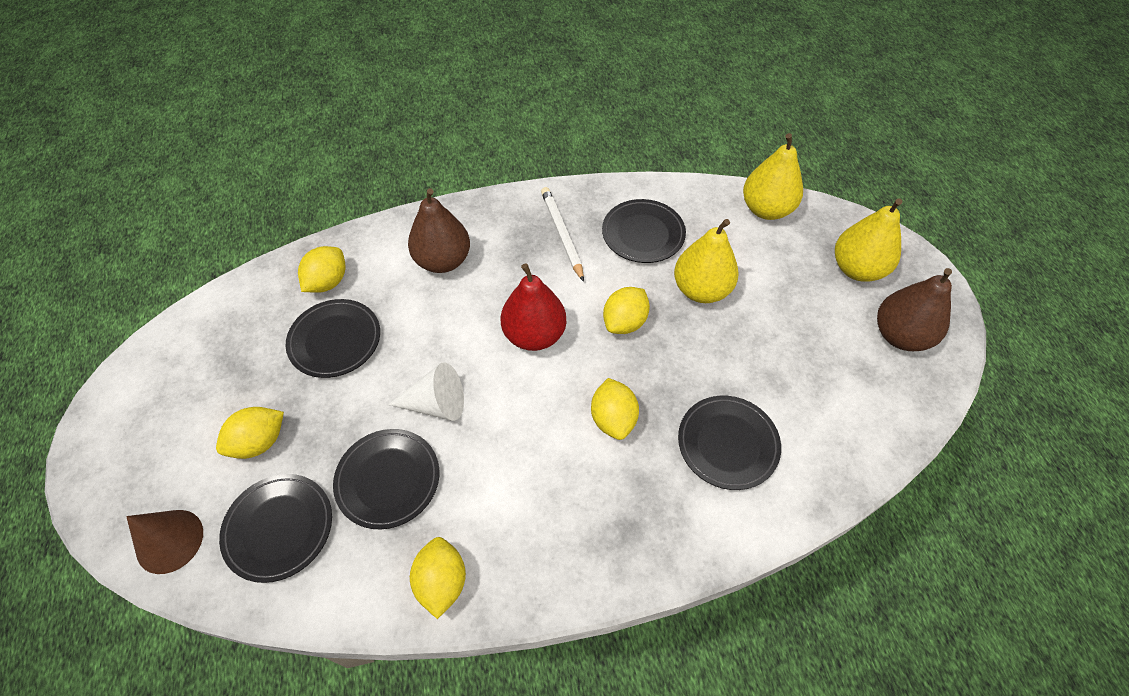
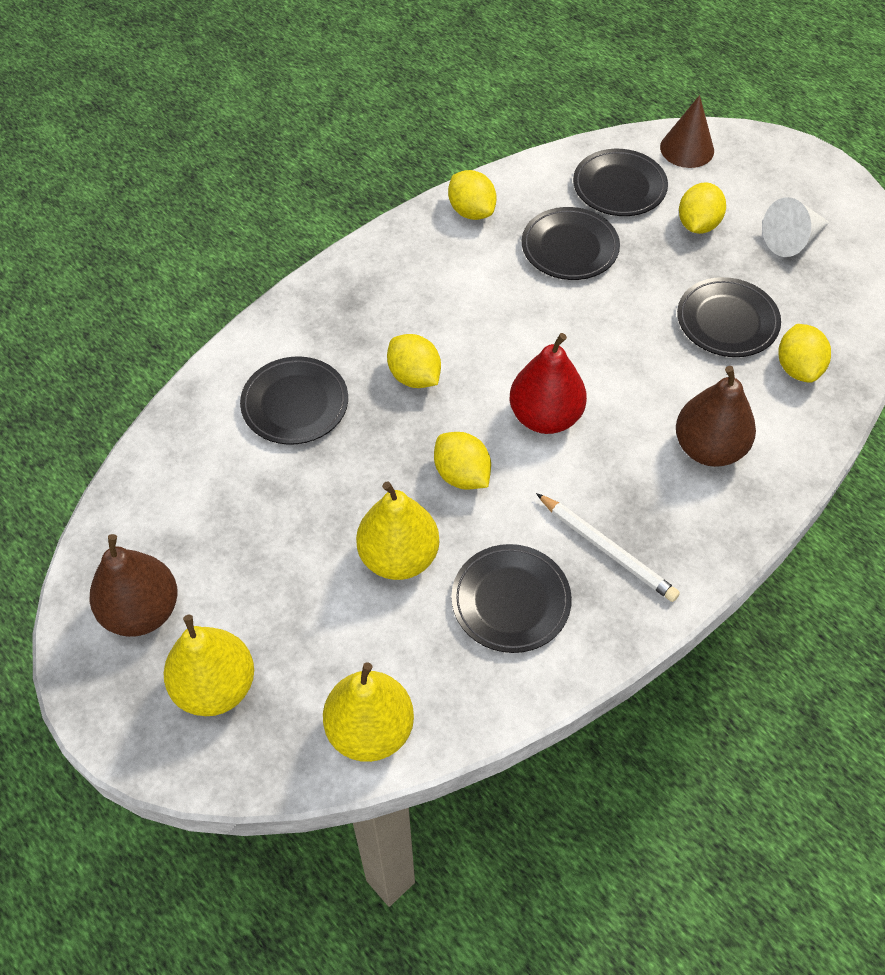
camera: 150 degrees right, 0 degrees up
(436, 404) = (583, 315): white cone -> white cone (792, 240)
(624, 322) = (462, 475): yellow lemon -> yellow lemon turned 45 degrees counterclockwise

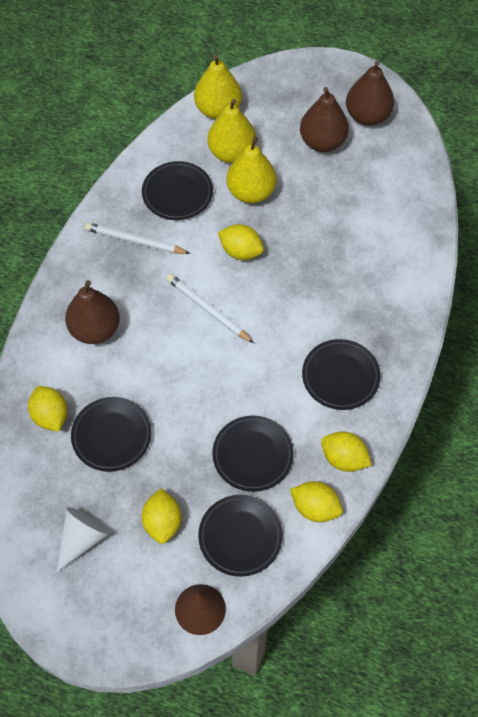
camera: 155 degrees right, 5 degrees up
(215, 687) = (305, 99): yellow pear -> yellow pear (232, 153)
(241, 595) = (322, 142): none -> brown pear
(295, 404) = (368, 255): black plate -> black plate (340, 376)
(414, 376) = (306, 303): yellow lemon -> yellow lemon (315, 508)
(545, 417) = (208, 309): red pear -> white pencil

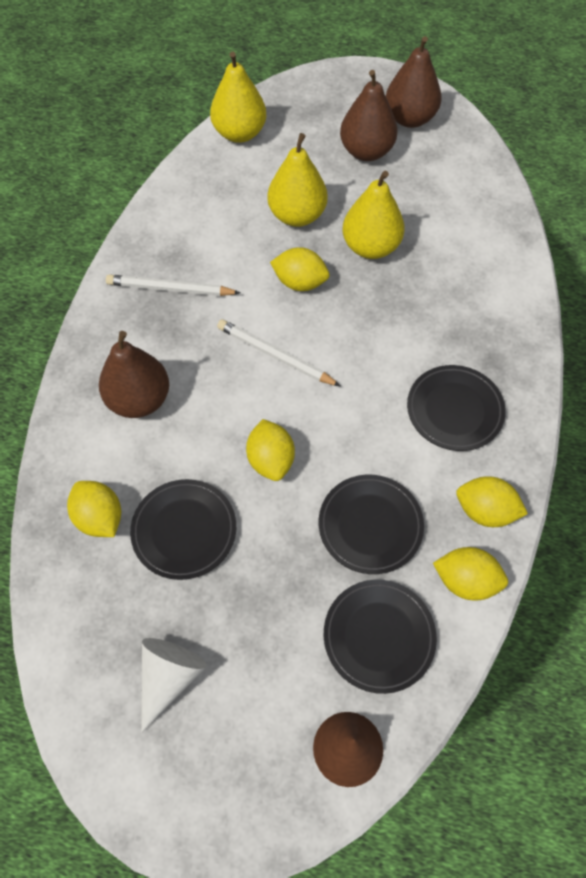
camera: 10 degrees left, 0 degrees up
(162, 522) = (273, 635): yellow lemon -> yellow lemon (271, 460)
(177, 193) = (211, 228): black plate -> none
(232, 153) = (265, 176): yellow pear -> yellow pear (370, 247)

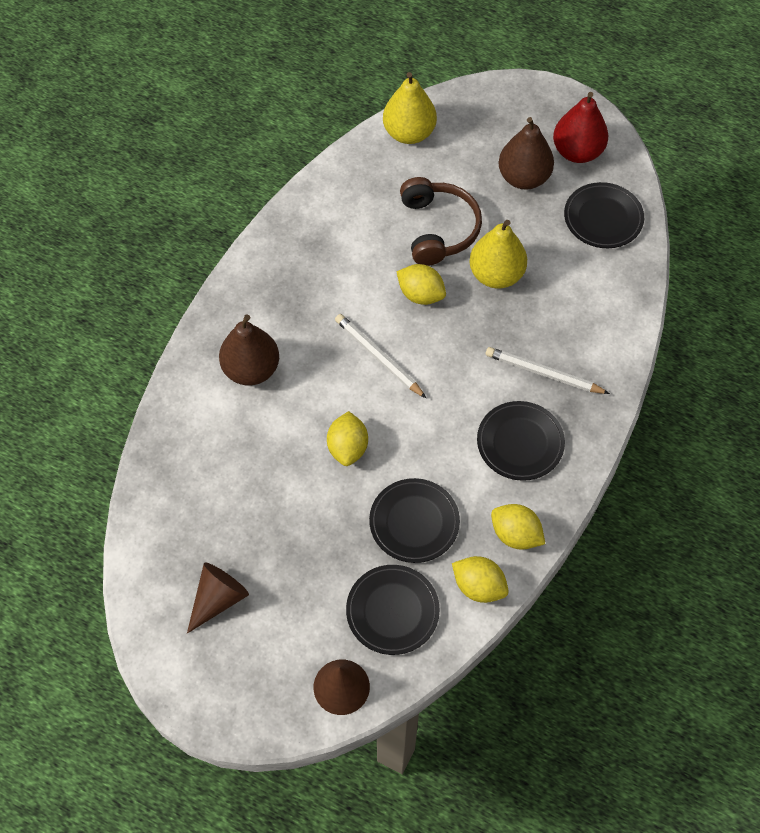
camera: 15 degrees right, 0 degrees up
(100, 518) = (194, 461): yellow lemon -> none
(169, 677) = (218, 599): white cone -> brown cone
(170, 288) = (303, 274): white pencil -> white pencil (543, 373)
(184, 530) = (260, 488): black plate -> black plate (603, 218)
(297, 215) = (438, 229): yellow pear -> brown headphones
(409, 119) = (577, 152): brown pear -> red pear

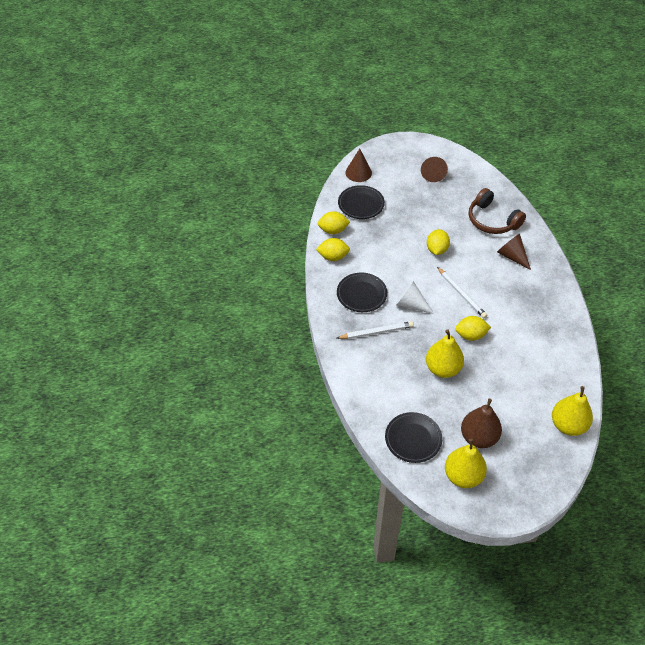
camera: 145 degrees right, 10 degrees down
(251, 369) = (512, 256): brown pear -> brown cone
(348, 448) = (436, 249): yellow lemon -> yellow lemon turned 45 degrees clockwise
(378, 356) = (461, 294): white pencil -> white pencil turned 45 degrees clockwise
(414, 522) = (381, 238): black plate -> none
(438, 229) = (496, 376): brown headphones -> brown headphones (492, 220)
(462, 385) = (411, 304): none -> white cone
(577, 152) = (463, 476): red pear -> yellow pear

